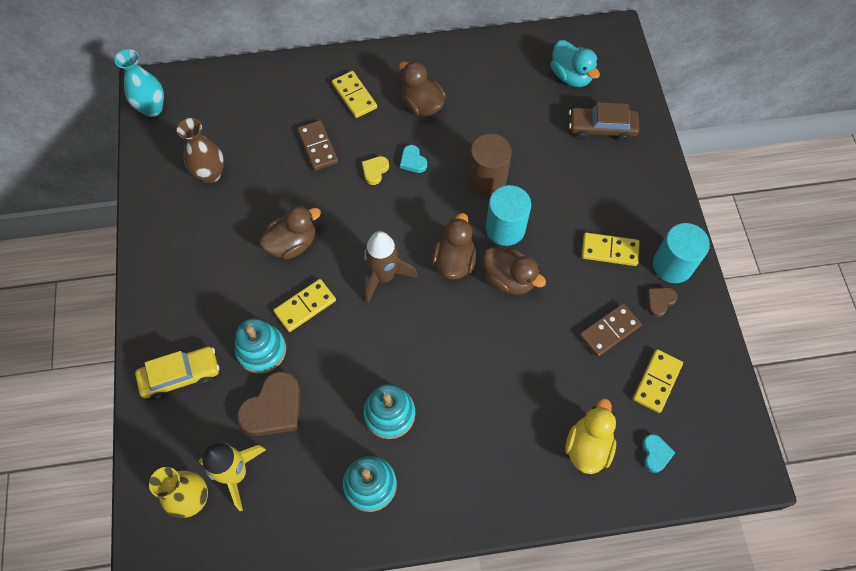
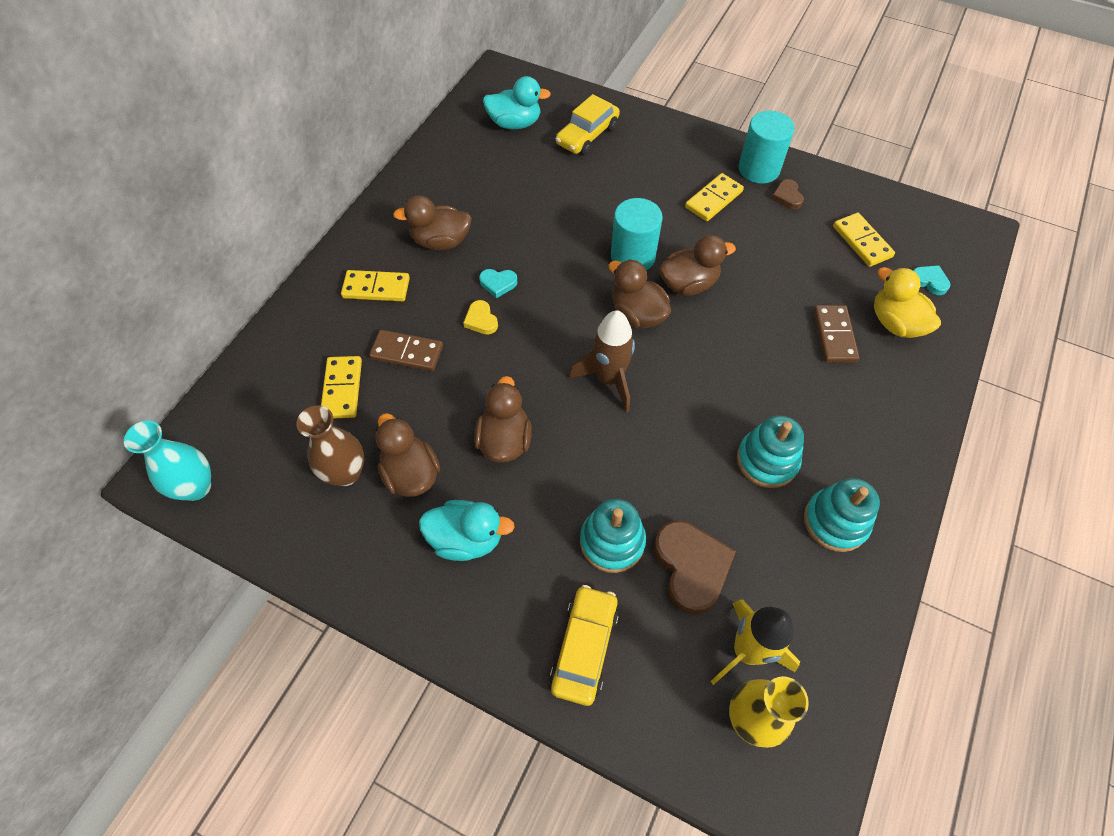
camera: 55 degrees left, 5 degrees down
(210, 267) = (466, 539): none -> turquoise duck
(233, 208) = (411, 473): none -> brown duck
(305, 306) = (590, 469): yellow domino -> yellow domino (342, 389)
(487, 178) = (568, 239): brown cylinder -> none
(601, 128) = (587, 135): brown car -> yellow car
(609, 331) = (792, 244): brown domino -> brown domino (834, 335)

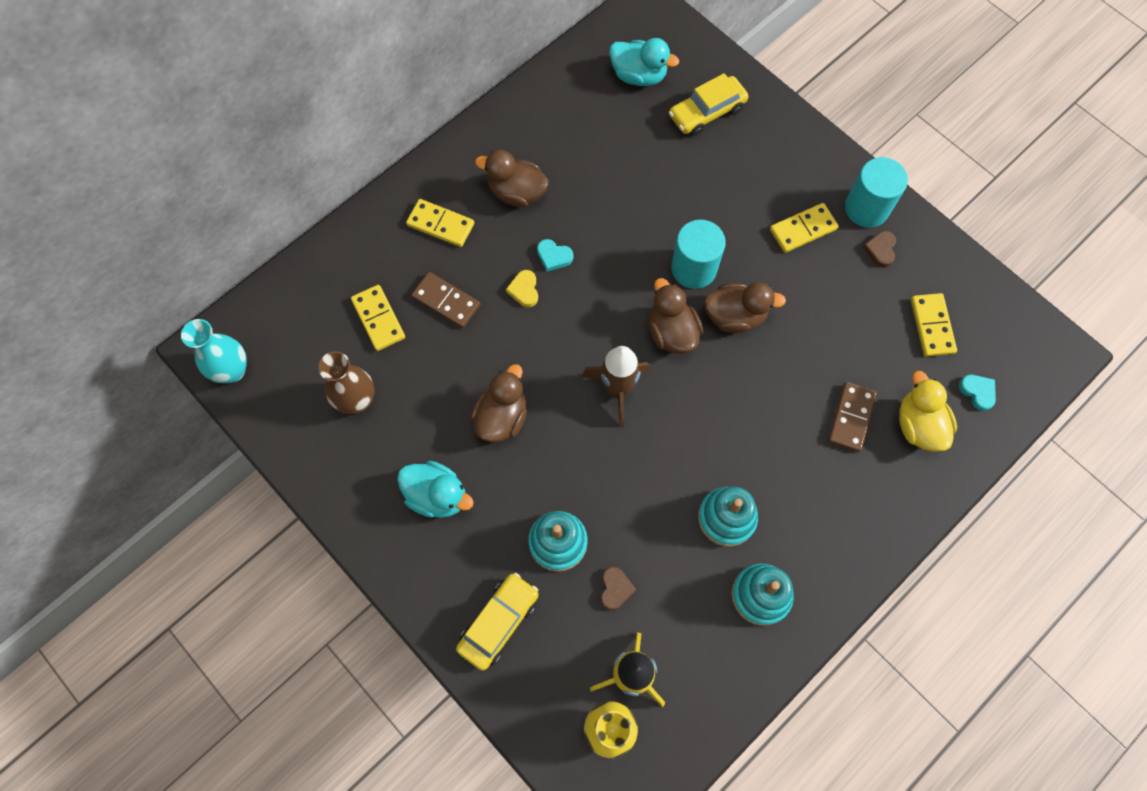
camera: 20 degrees right, 10 degrees up
(342, 389) = (378, 319): yellow domino -> yellow domino turned 45 degrees counterclockwise
(411, 473) = (411, 420): brown duck -> none
(691, 567) = (615, 589): brown heart -> brown heart, size x0.51

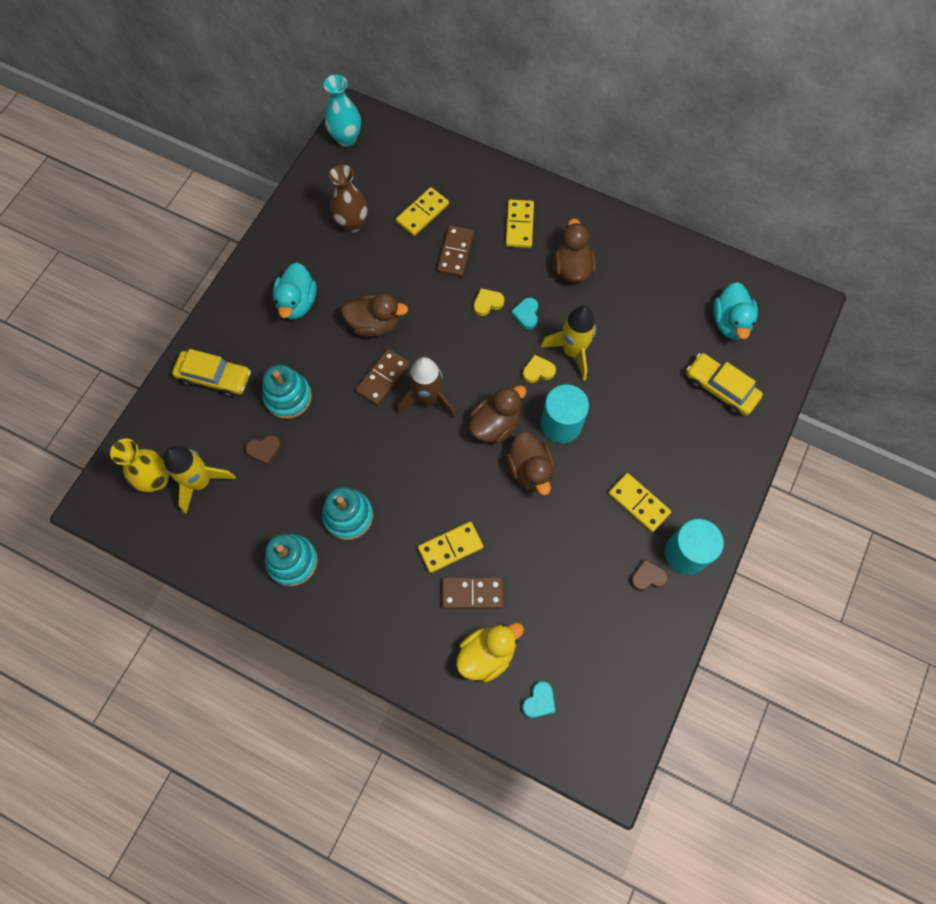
camera: 70 degrees right, 0 degrees up
(573, 429) = (383, 378): none -> brown domino
(615, 228) = (573, 352): none -> yellow rocket
(625, 269) = (538, 371): none -> yellow heart
(931, 326) = (589, 643): yellow domino -> yellow domino (450, 547)

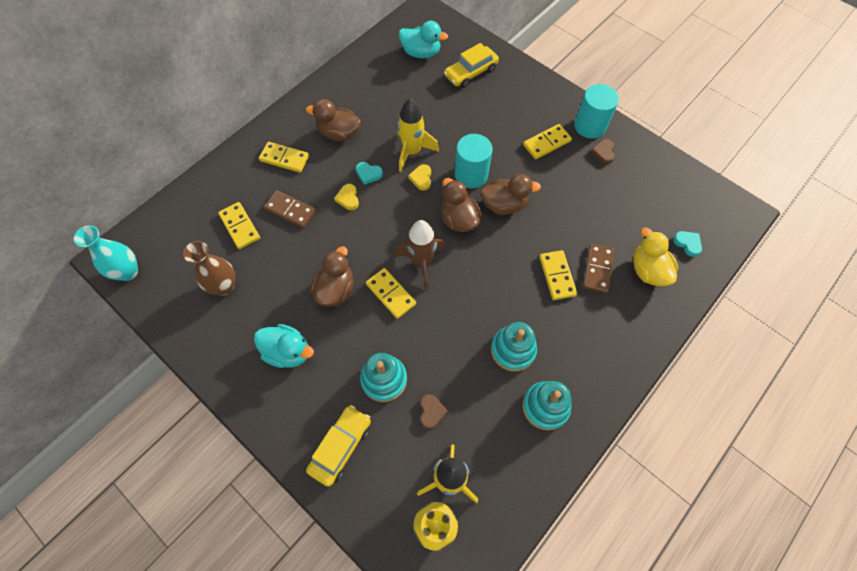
camera: 75 degrees left, 5 degrees down
(383, 378) = (391, 294): brown domino -> yellow domino

